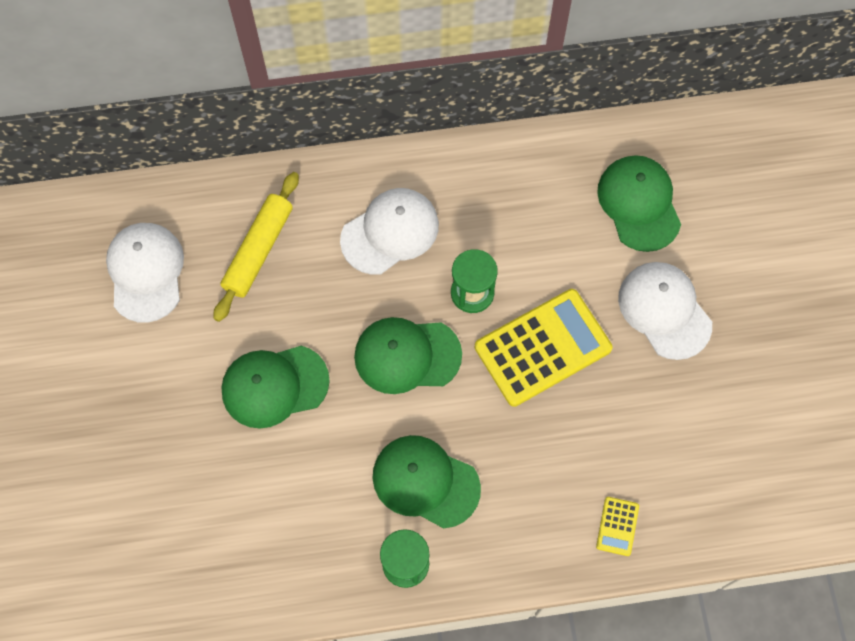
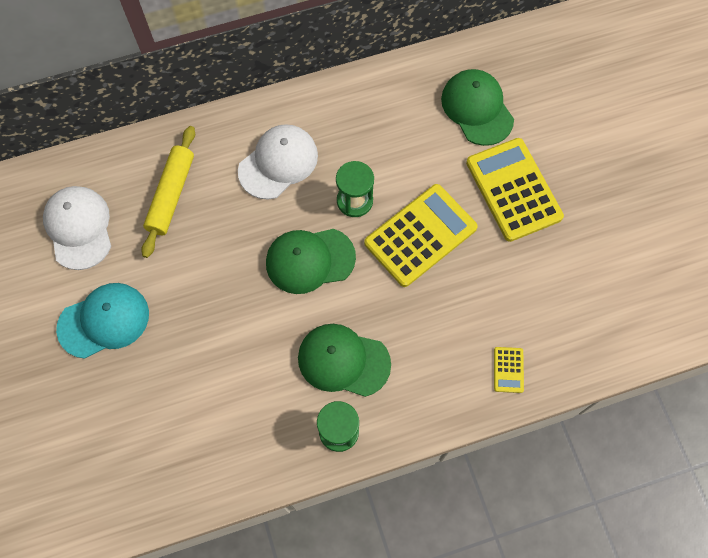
camera: 10 degrees left, 0 degrees up
(157, 387) = (104, 321): none -> turquoise cap
(274, 386) = (203, 303): green cap -> none
(664, 311) = (513, 190): white cap -> yellow calculator

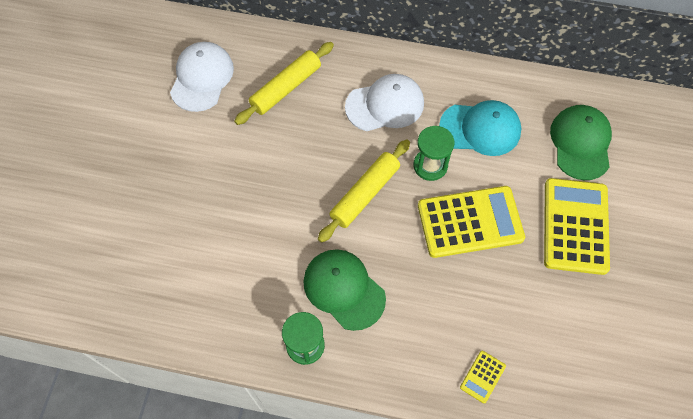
camera: 30 degrees right, 5 degrees down
(104, 321) = (176, 156): turquoise cap -> turquoise cap (480, 129)
(310, 260) = (365, 194): green cap -> yellow rolling pin

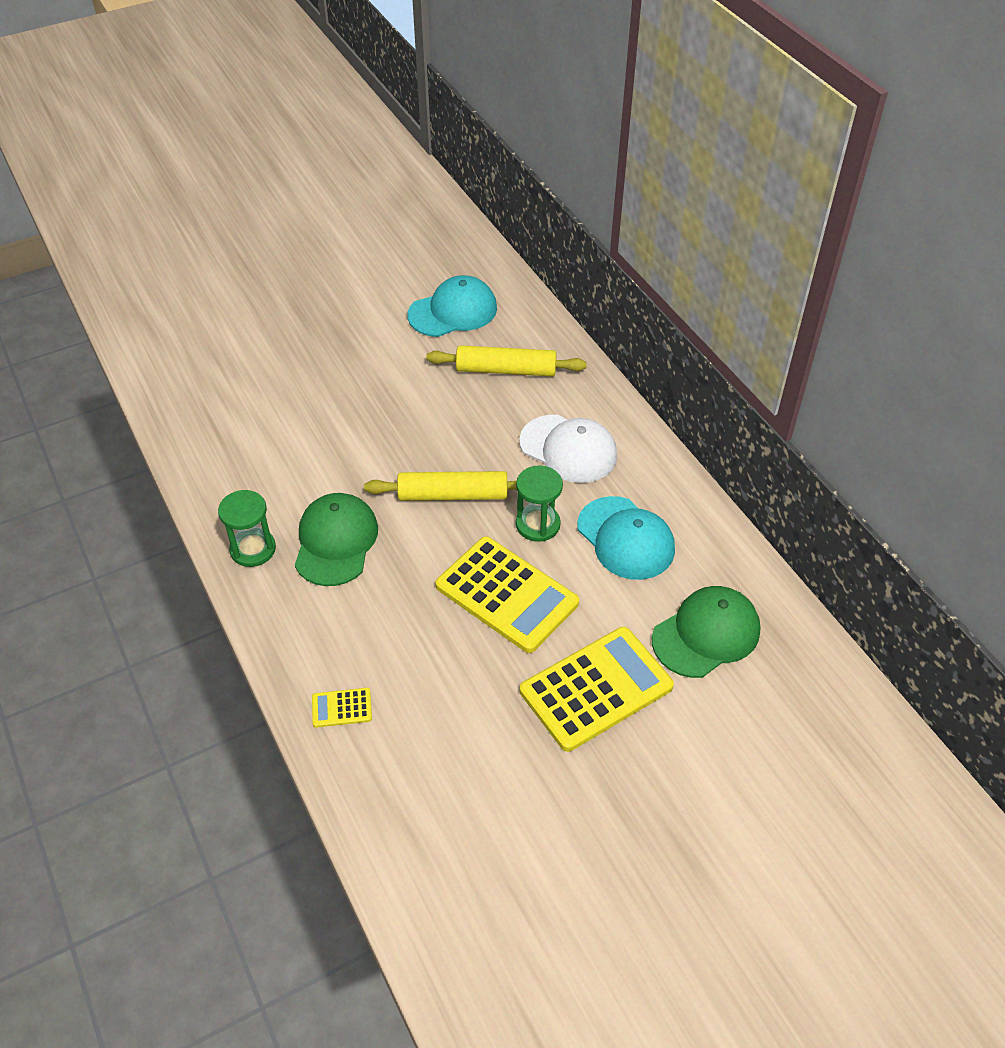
camera: 50 degrees right, 15 degrees down
(202, 78) = (453, 311): white cap -> turquoise cap

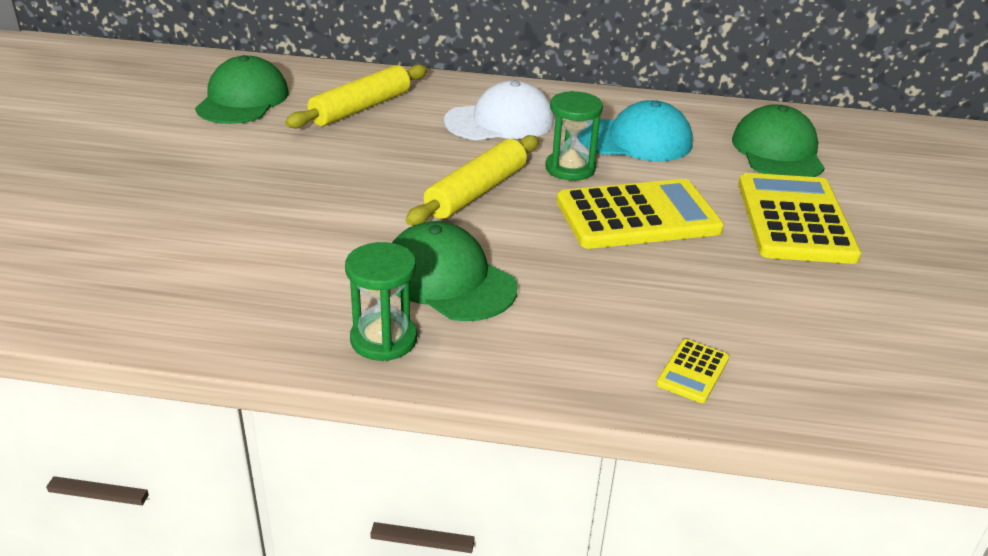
camera: 55 degrees left, 15 degrees down
(453, 311) = (243, 100): turquoise cap -> green cap

